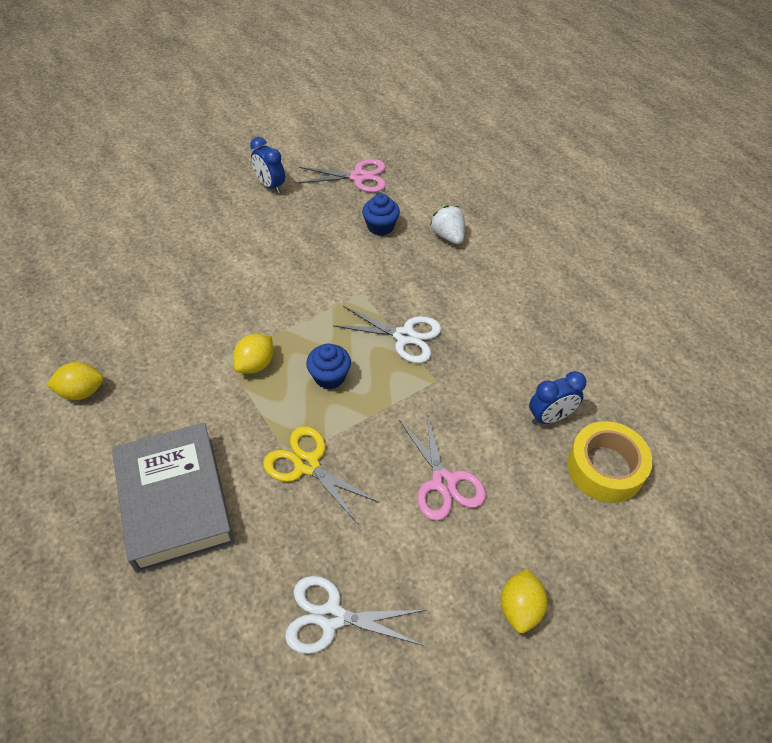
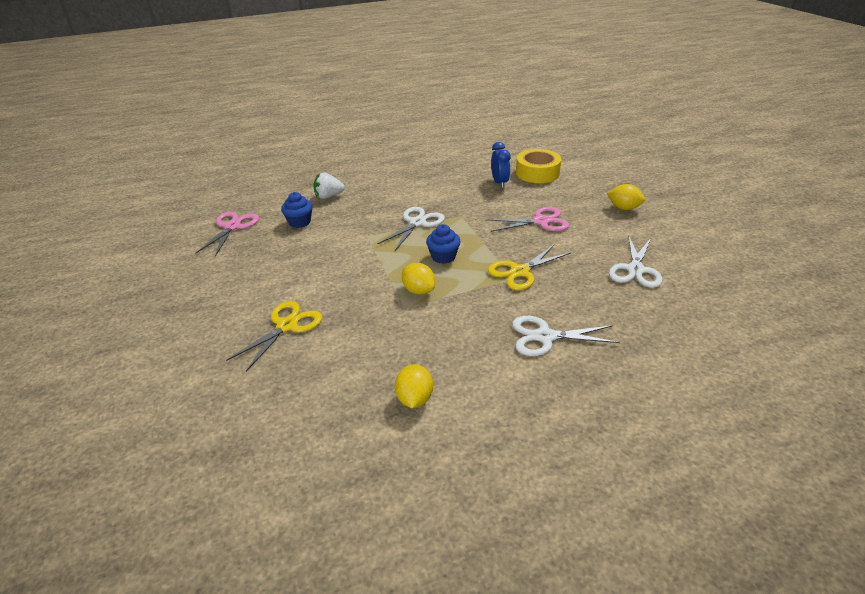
camera: 75 degrees left, 15 degrees down
(175, 502) = (545, 336): grey book -> white scissors
(188, 270) = (287, 326): none -> yellow scissors
(270, 185) = (205, 272): blue clock -> none

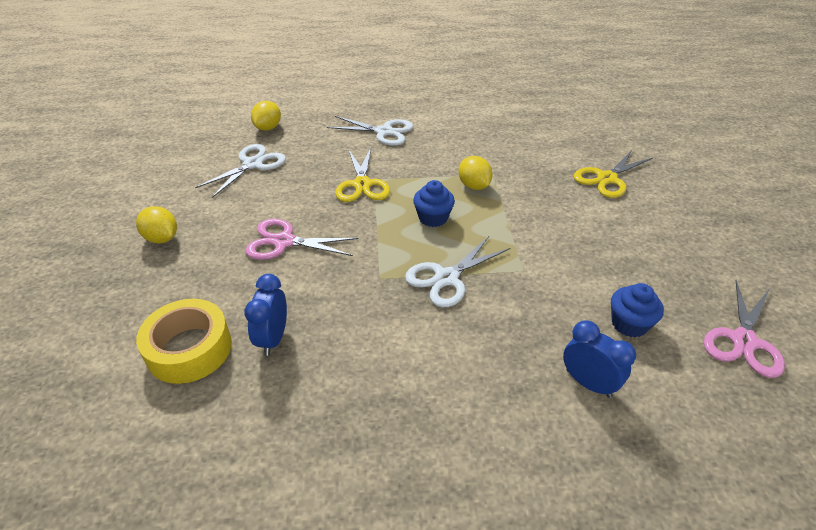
camera: 165 degrees left, 5 degrees up
(329, 196) = (588, 383): white strawberry -> blue clock
(414, 398) = (499, 116): yellow lemon -> yellow lemon (268, 128)
(520, 272) = (362, 184): yellow scissors -> yellow scissors turned 105 degrees clockwise

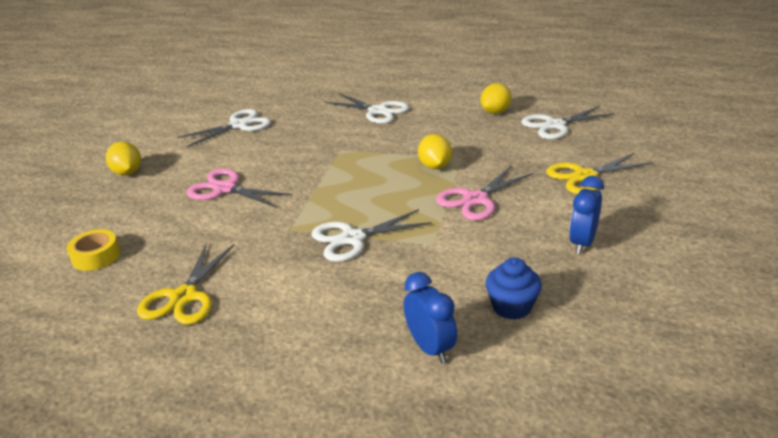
camera: 20 degrees right, 10 degrees down
(189, 349) = (96, 256): yellow tape -> yellow tape, size x0.62
(268, 128) = (272, 98): yellow lemon -> yellow lemon (495, 112)
(273, 338) = (167, 260): blue clock -> blue clock (582, 243)
(362, 184) = (326, 152): yellow scissors -> yellow scissors (184, 297)
(433, 218) = (374, 188): blue cupcake -> none
(551, 129) = (555, 125): none -> white scissors
(743, 341) = (632, 344): pink scissors -> pink scissors (475, 199)

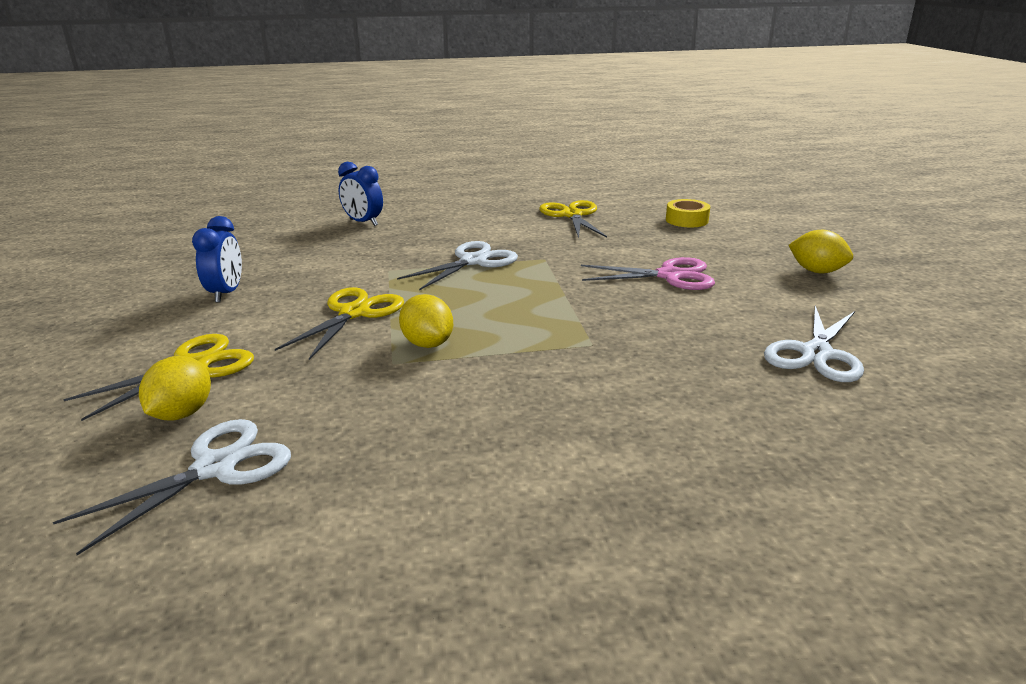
camera: 155 degrees right, 5 degrees down
(377, 111) = (614, 434): white scissors -> none
(475, 199) = (354, 313): pink scissors -> yellow scissors
(495, 112) = (353, 485): yellow lemon -> yellow lemon (182, 413)
(511, 307) = (303, 246): blue cupcake -> none

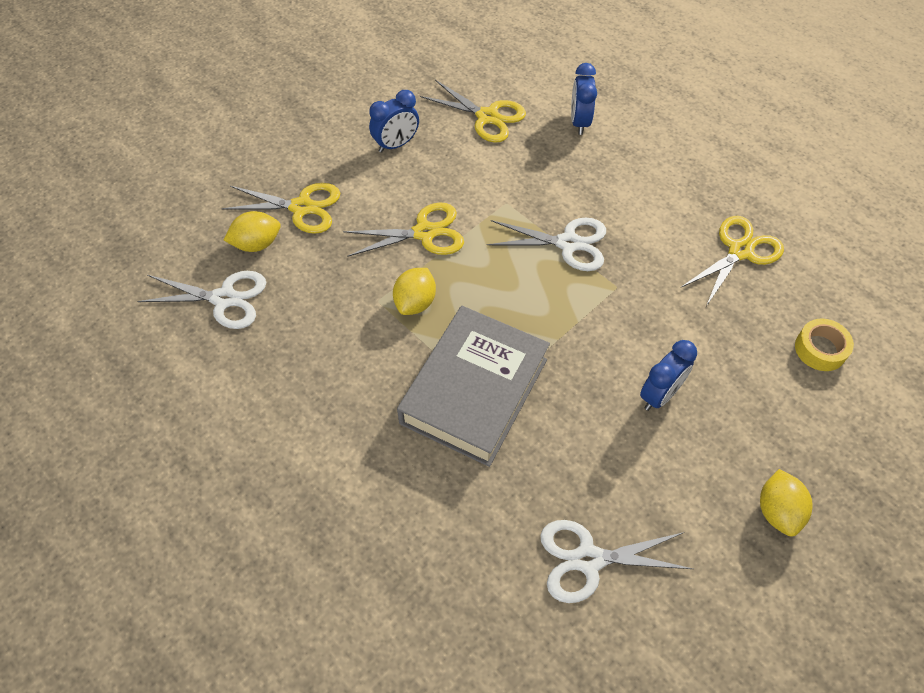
camera: 55 degrees right, 30 degrees up
(284, 249) = (487, 117): none -> yellow scissors
(574, 348) = (474, 391): none -> grey book
(669, 276) = (659, 395): pink scissors -> blue clock

